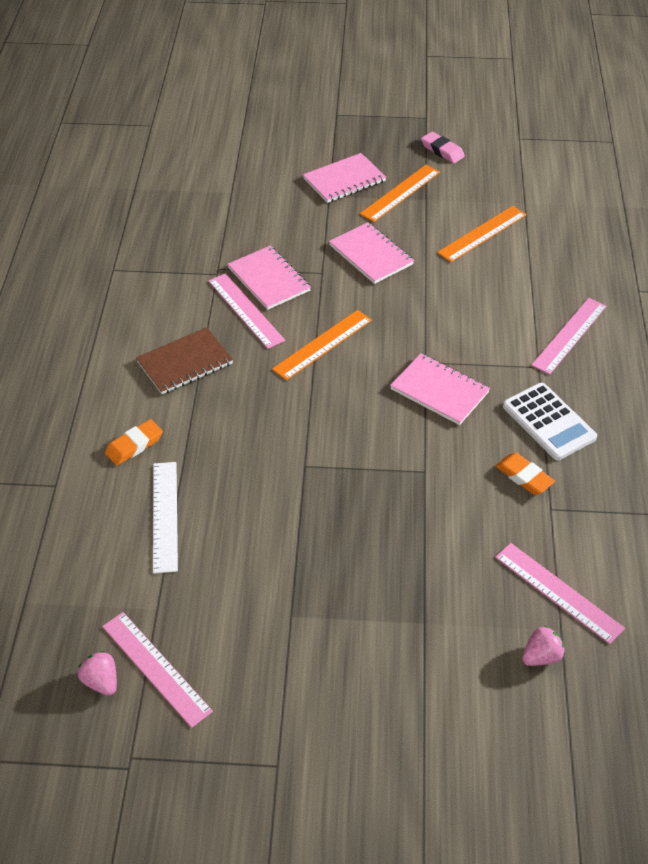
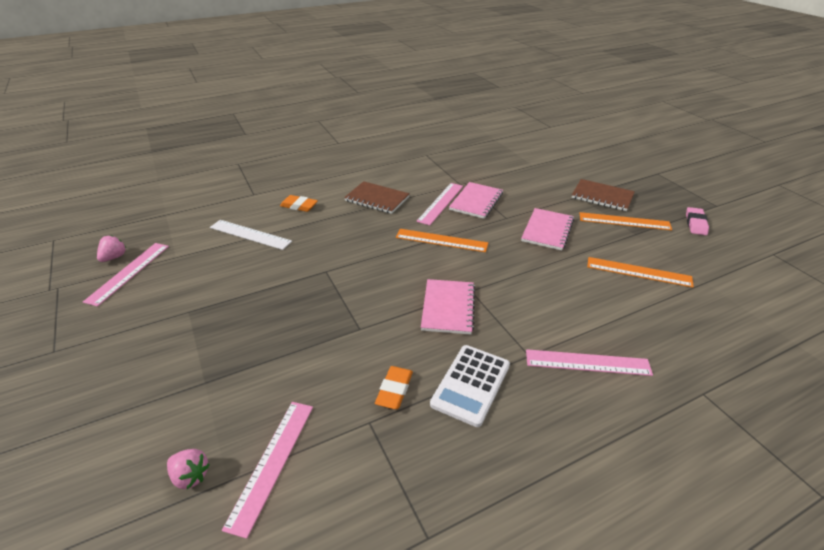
camera: 60 degrees right, 10 degrees down
(164, 516) = (250, 234): white ruler -> white ruler turned 60 degrees clockwise
(344, 180) = (602, 196): pink notebook -> brown notebook

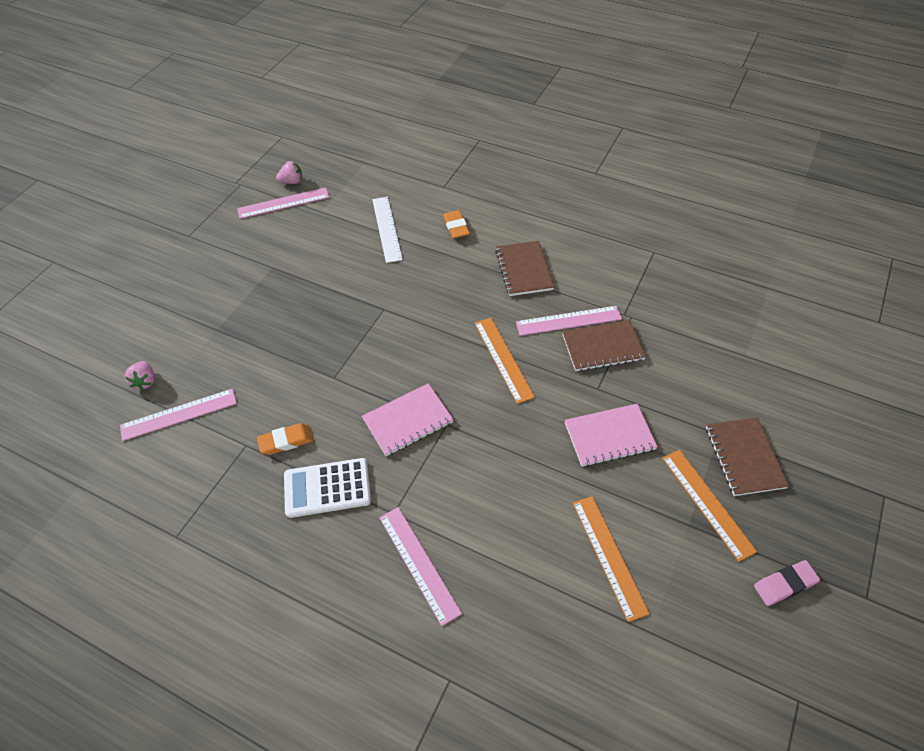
camera: 55 degrees right, 15 degrees up
(476, 201) = (602, 347): pink notebook -> brown notebook

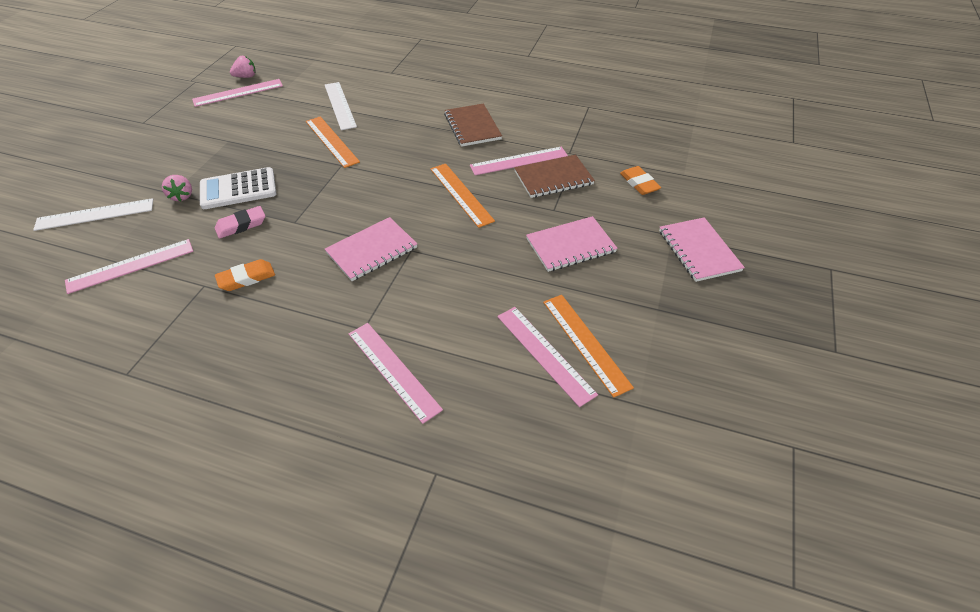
camera: 10 degrees left, 5 degrees down
(145, 349) = (95, 214): none -> white ruler
(145, 381) = (94, 241): pink strawberry -> pink strawberry (182, 196)
(327, 488) = (292, 314): white calculator -> white calculator (238, 189)
(456, 227) = (405, 100): orange eraser -> orange eraser (639, 183)
(567, 563) = (545, 354): none -> pink ruler
(707, 503) = (671, 290): orange ruler -> orange ruler (331, 141)
(744, 457) = (699, 251): brown notebook -> pink notebook
(784, 584) = (758, 348): pink eraser -> pink eraser (241, 225)

